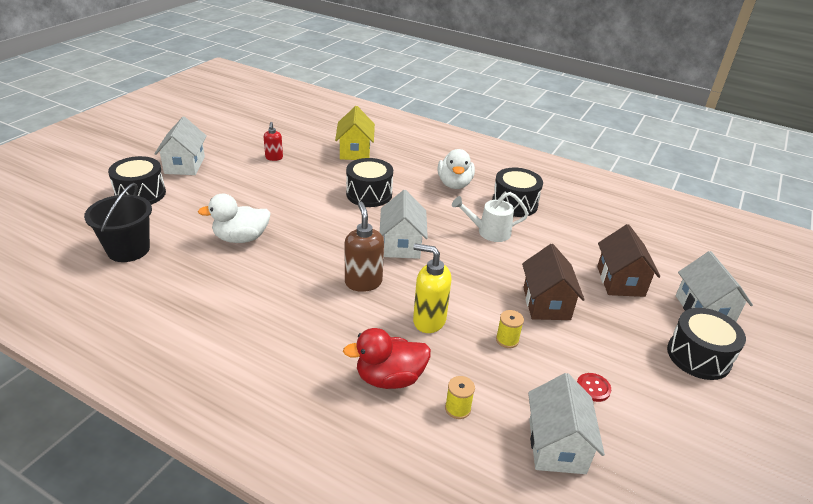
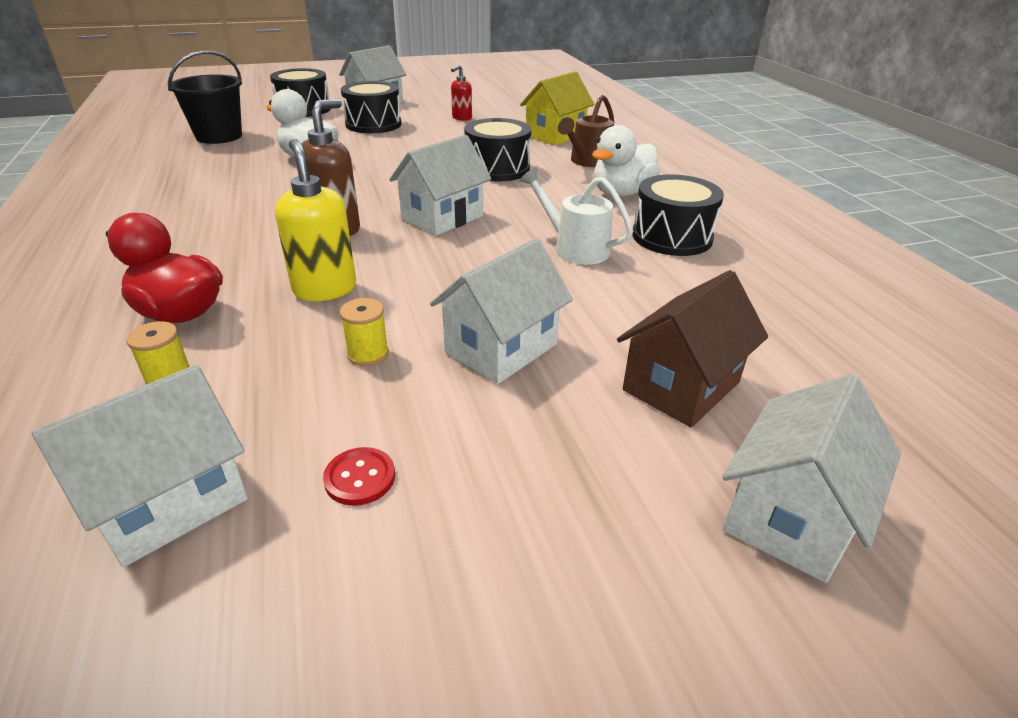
camera: 45 degrees right, 0 degrees up
(405, 167) = (587, 162): none -> brown watering can
(546, 303) = (501, 348): brown house -> white house
(698, 356) = (637, 572): black drum -> black drum (373, 124)

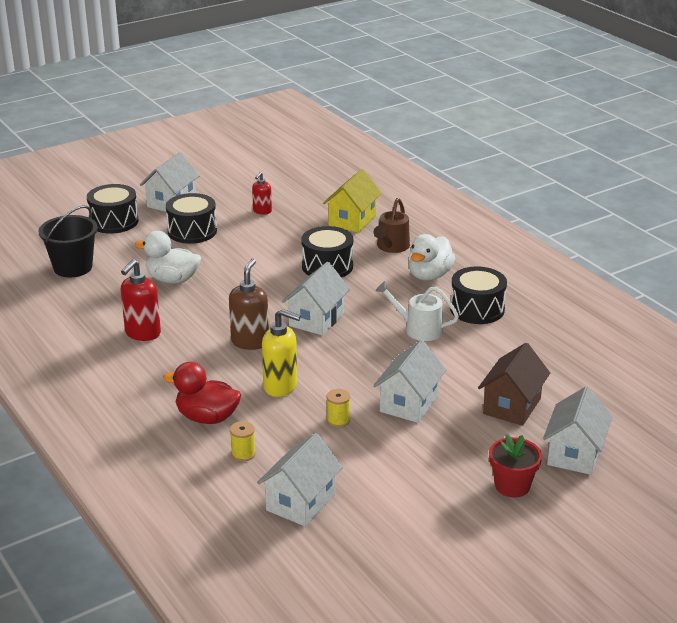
camera: 15 degrees left, 5 degrees down
(217, 201) = (142, 333): none -> red soap dispenser
(325, 289) = (281, 387): yellow soap dispenser -> yellow soap dispenser turned 150 degrees clockwise
(360, 478) = (379, 476): red button -> none
(626, 569) = (512, 486): none -> red flower pot

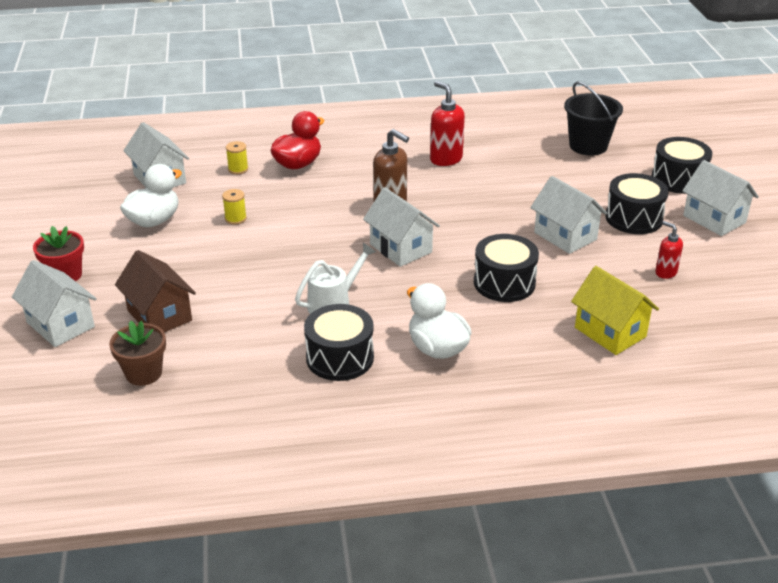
camera: 115 degrees right, 5 degrees up
(172, 279) = (533, 189): white duck -> white duck (154, 221)
(281, 387) = (308, 204): yellow soap dispenser -> none
(391, 247) = (523, 341): brown watering can -> none
(409, 403) = (222, 259): white house -> white house (565, 236)
(580, 386) = (143, 373): none -> brown flower pot

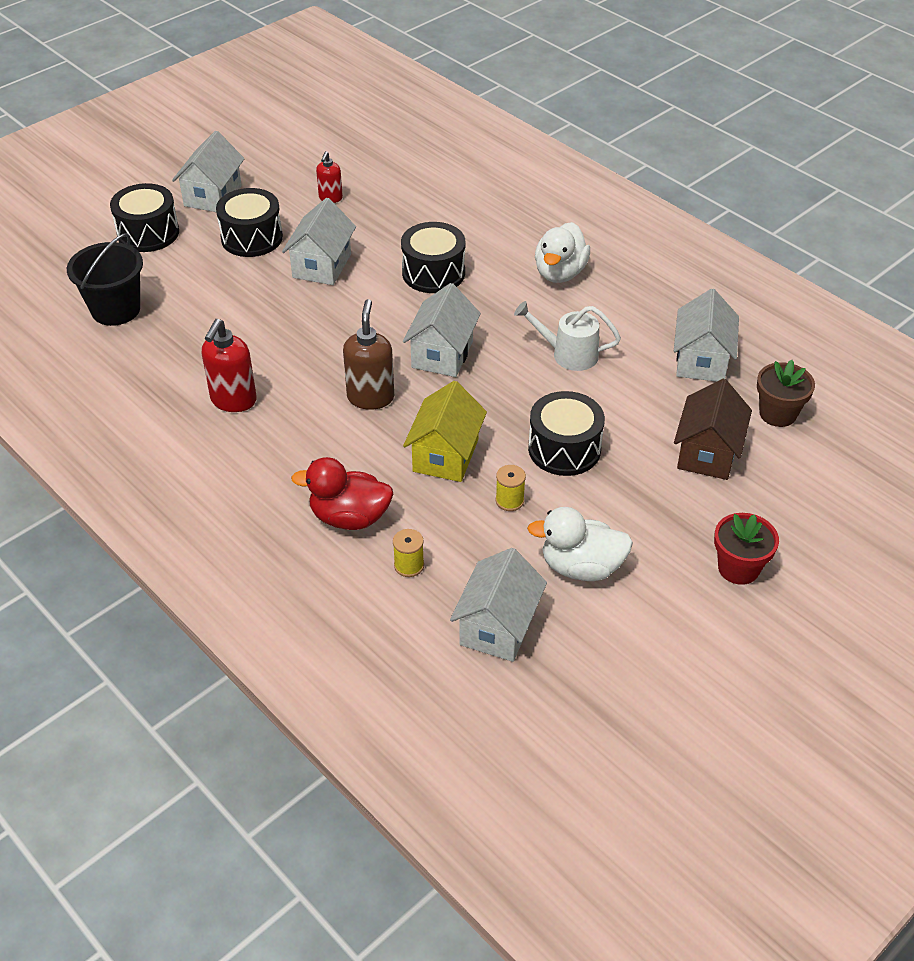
camera: 125 degrees left, 10 degrees up
(60, 325) = (797, 512): white house -> white house (701, 360)
(340, 358) = (629, 316): black drum -> black drum (564, 449)
(610, 332) = (445, 201): yellow house -> yellow house (445, 455)

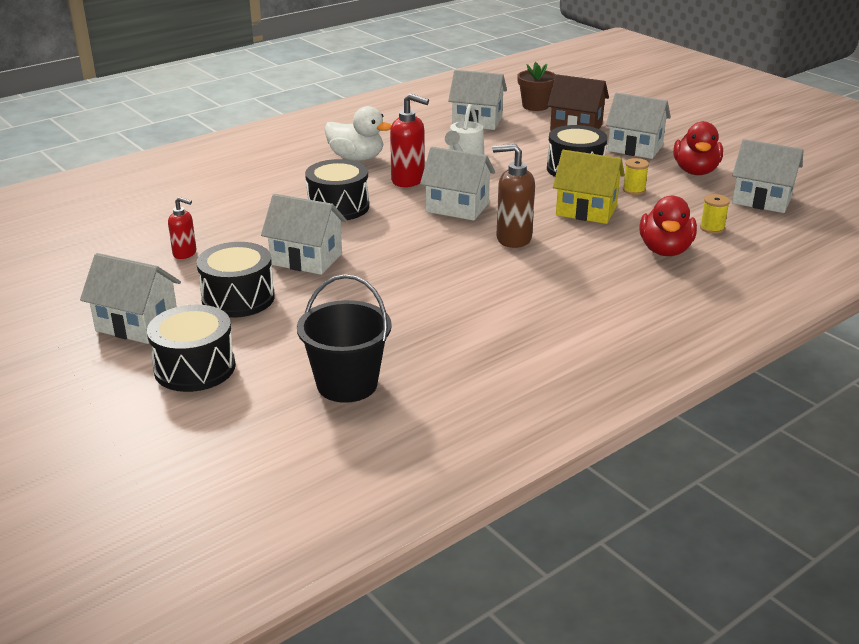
camera: 85 degrees left, 15 degrees down
(233, 401) = (515, 305): red soap dispenser -> red soap dispenser (408, 180)
(581, 567) = (695, 171): white duck -> red duck
(648, 510) = (635, 148): none -> white house
(738, 568) = (683, 129): red flower pot -> none

